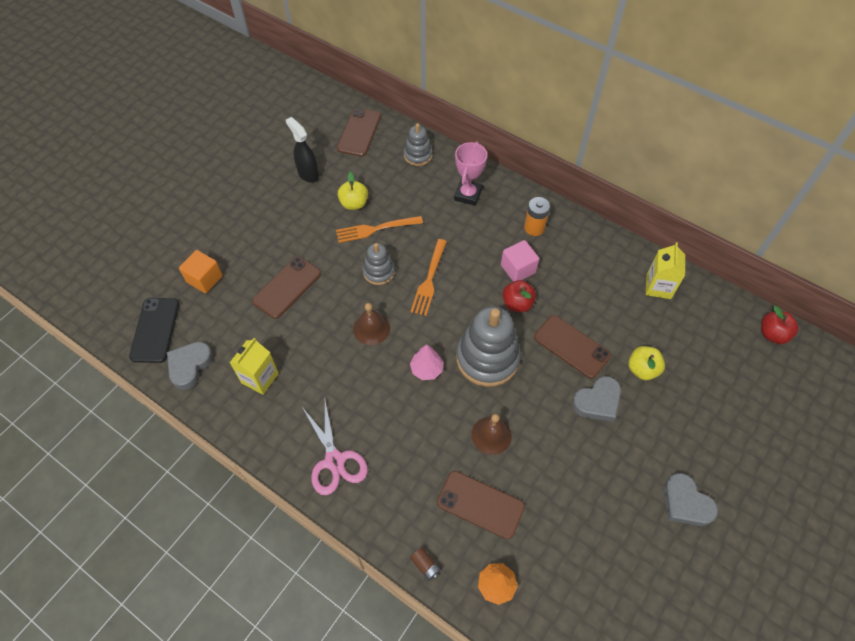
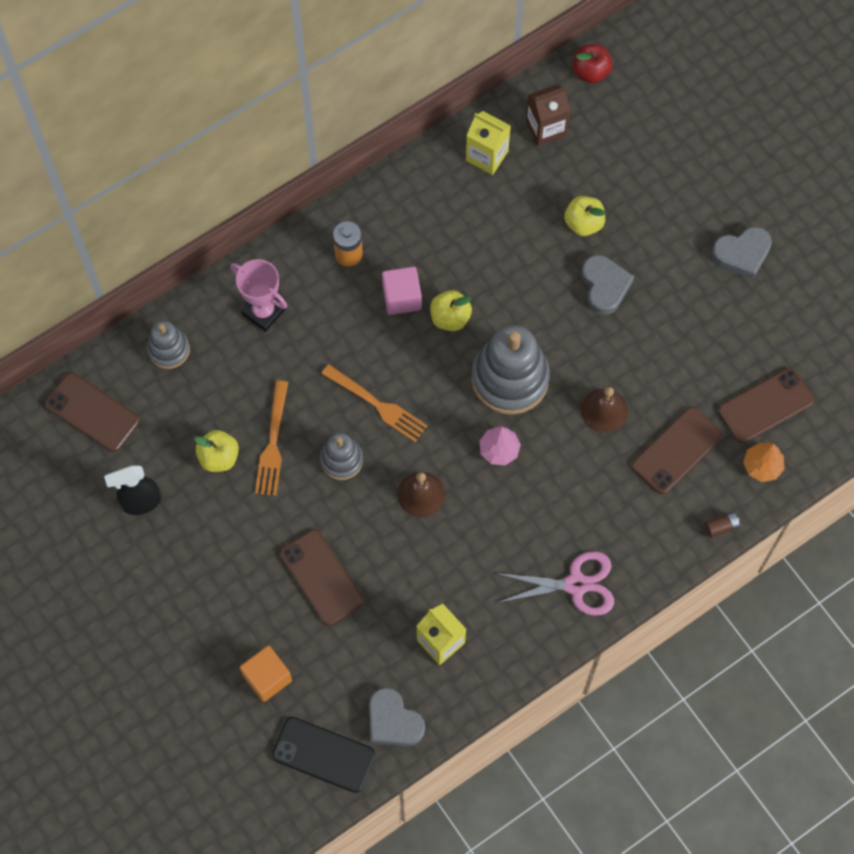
camera: 70 degrees left, 10 degrees up
(517, 304) = (450, 318): red apple -> yellow apple
(571, 346) = (528, 283): brown phone -> brown phone (765, 405)
(705, 318) = (546, 128): none -> brown carton

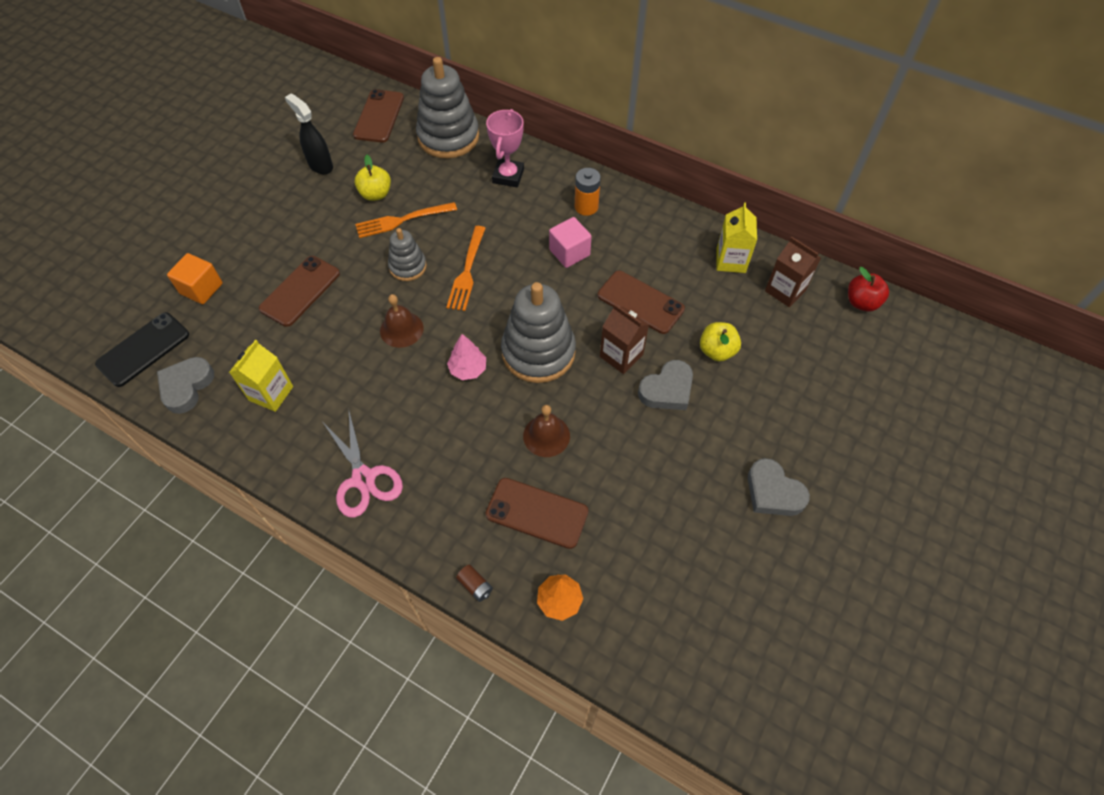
camera: 65 degrees right, 10 degrees down
(169, 349) = (448, 137): grey stacking toy -> grey stacking toy, size x1.84
(323, 755) = (143, 349): black phone -> black phone turned 45 degrees clockwise
(450, 318) = (570, 290): yellow apple -> none
(549, 307) = (621, 355): none -> brown carton
(765, 405) = (626, 578): brown phone -> brown phone (640, 302)

